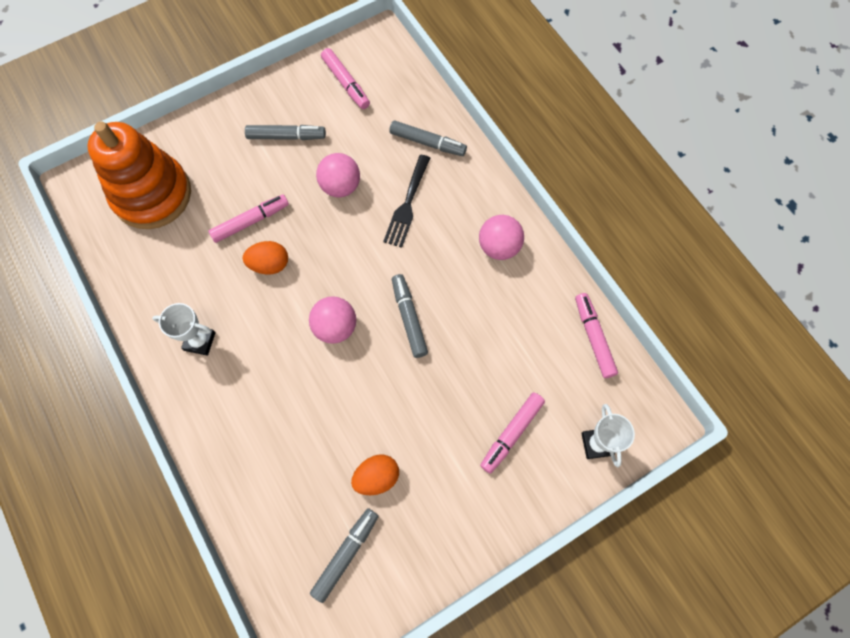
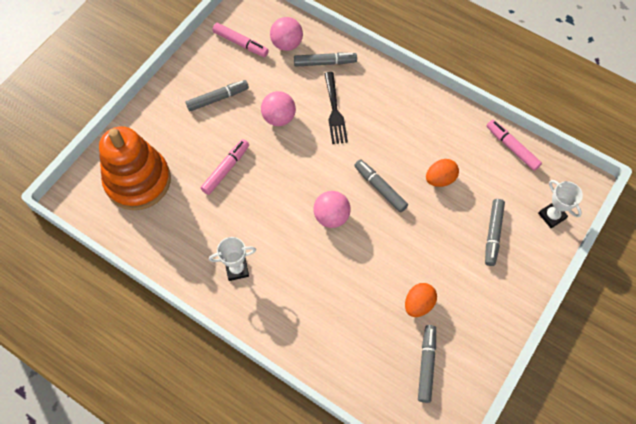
camera: 25 degrees left, 5 degrees down
(269, 264) = (258, 193): orange egg -> orange egg (440, 179)
(499, 247) = (415, 114): pink ball -> pink ball (287, 44)
(511, 433) = (493, 234): pink marker -> grey marker

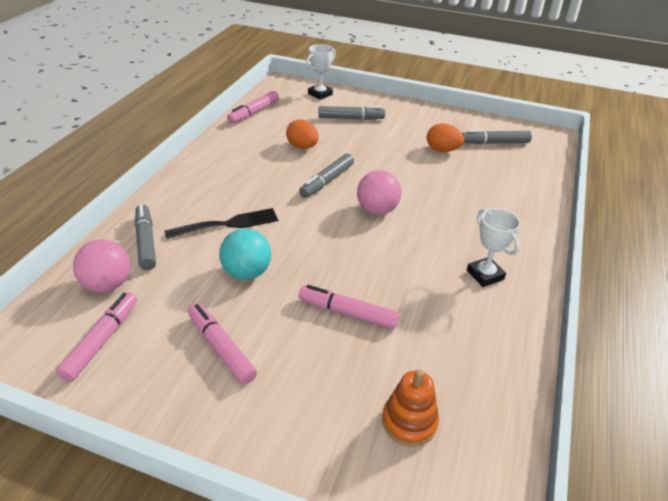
camera: 105 degrees left, 25 degrees down
(138, 181) = (409, 422): orange stacking toy -> orange stacking toy, size x0.47
(218, 98) = (221, 348): grey marker -> pink marker
(279, 118) = (247, 272): pink ball -> turquoise ball

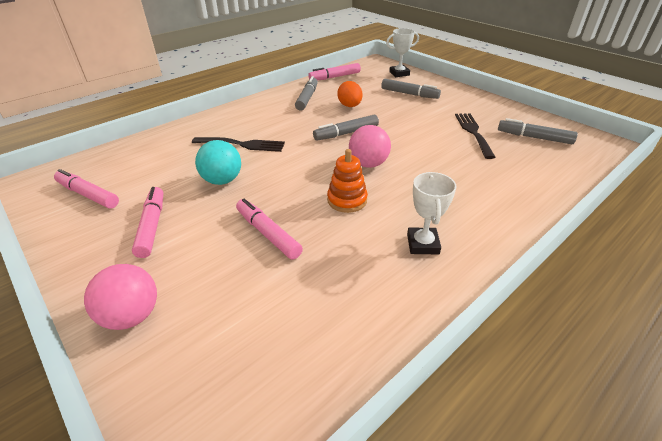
camera: 30 degrees right, 0 degrees up
(102, 340) = (88, 195): pink marker -> pink marker turned 105 degrees counterclockwise
(108, 285) = (128, 161): pink ball -> pink ball (132, 315)
(146, 242) = (178, 142): grey marker -> grey marker (307, 98)
(409, 422) = (231, 343): orange stacking toy -> orange stacking toy (347, 200)
(442, 150) = (473, 132): orange egg -> black fork

